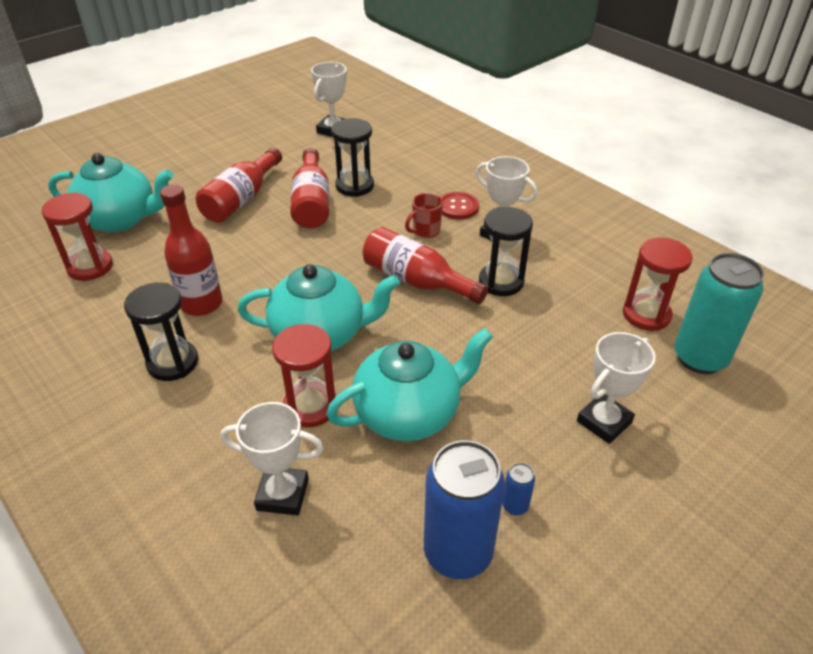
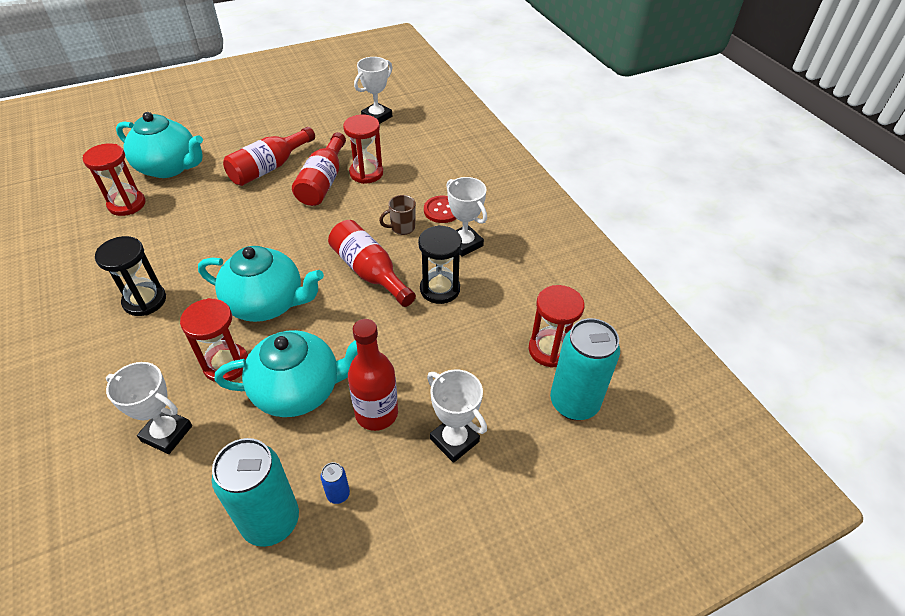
camera: 15 degrees right, 5 degrees up
(201, 304) = (191, 255): red bottle -> red bottle (376, 413)
(354, 186) = (366, 173): black hourglass -> red hourglass
(425, 231) = (402, 228): red mug -> brown mug
(458, 553) = (271, 521): blue can -> turquoise can
(604, 422) = (454, 440): white trophy -> white trophy turned 75 degrees clockwise

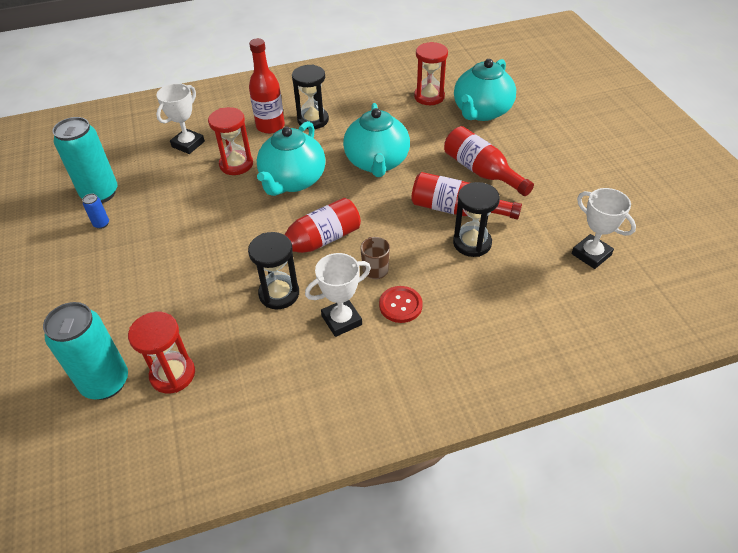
camera: 100 degrees right, 0 degrees up
(299, 390) = (197, 202): turquoise teapot -> turquoise teapot (377, 162)
(366, 173) = (472, 243): red hourglass -> black hourglass
(376, 413) = (157, 245): red bottle -> red bottle (270, 126)
(454, 440) = (111, 290): white trophy -> none

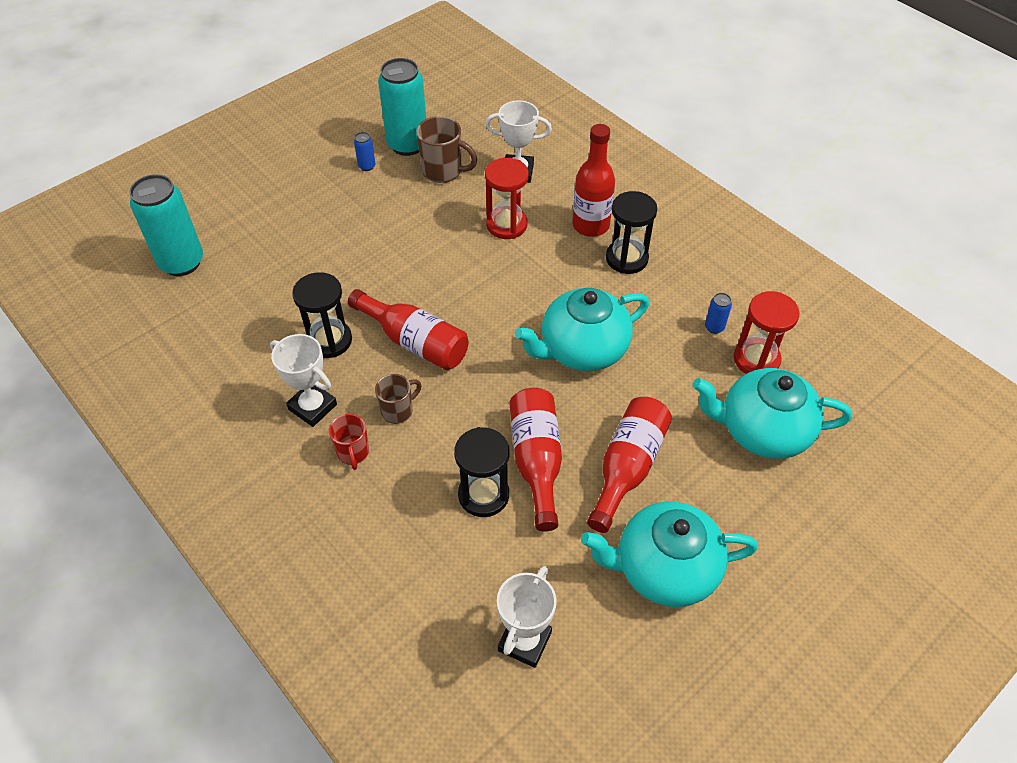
camera: 65 degrees right, 5 degrees up
(151, 182) = (443, 172): none -> brown mug
(173, 374) = (203, 303): red hourglass -> none
(292, 181) = (505, 283): turquoise teapot -> turquoise teapot (664, 569)
(395, 104) = (714, 327): none -> blue can
(400, 305) = (353, 453): red button -> red mug

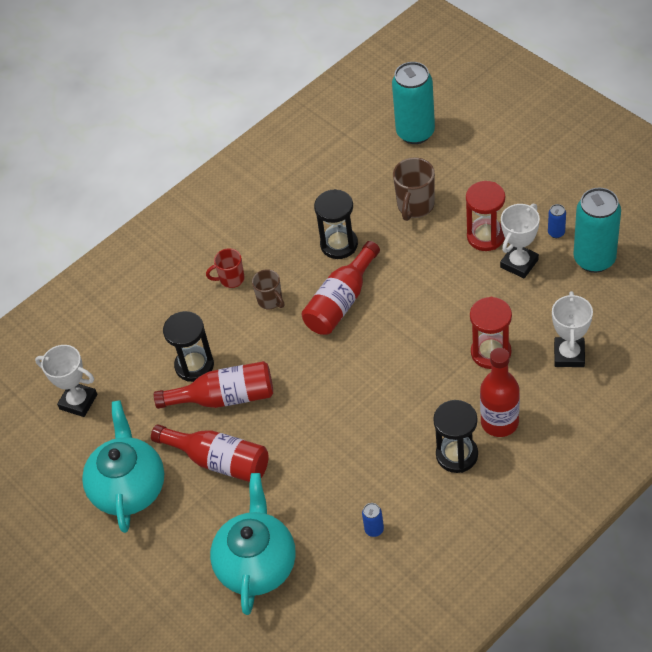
camera: 95 degrees right, 0 degrees up
(312, 407) = (272, 247): white trophy -> white trophy (519, 263)
(443, 172) = (558, 293): brown mug -> brown mug (415, 206)
(582, 349) = (340, 423): turquoise teapot -> none
(756, 359) = (337, 564): red hourglass -> red hourglass (485, 236)

